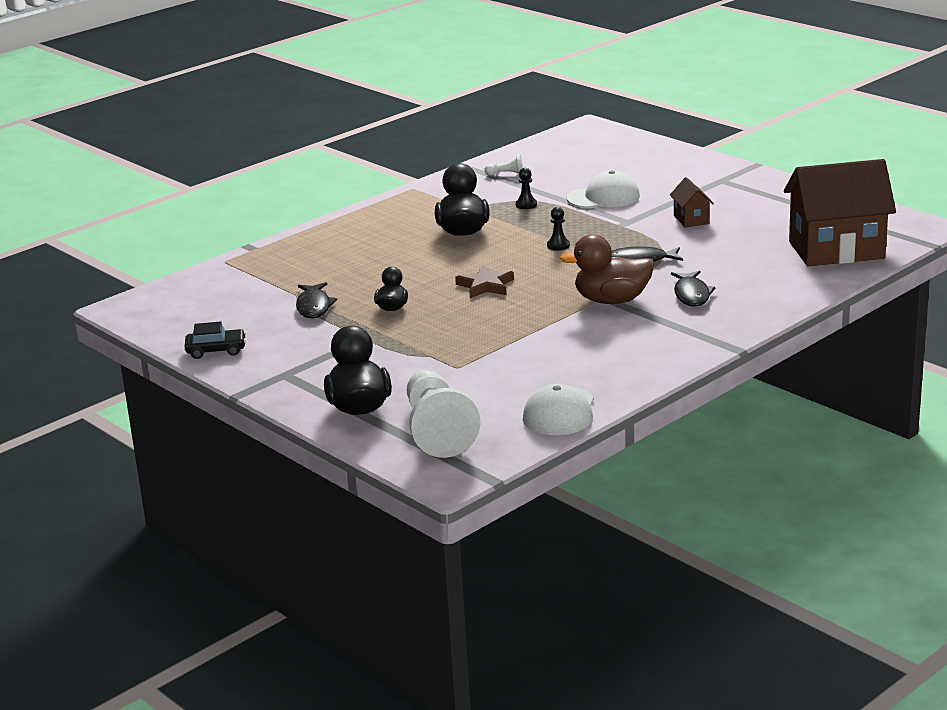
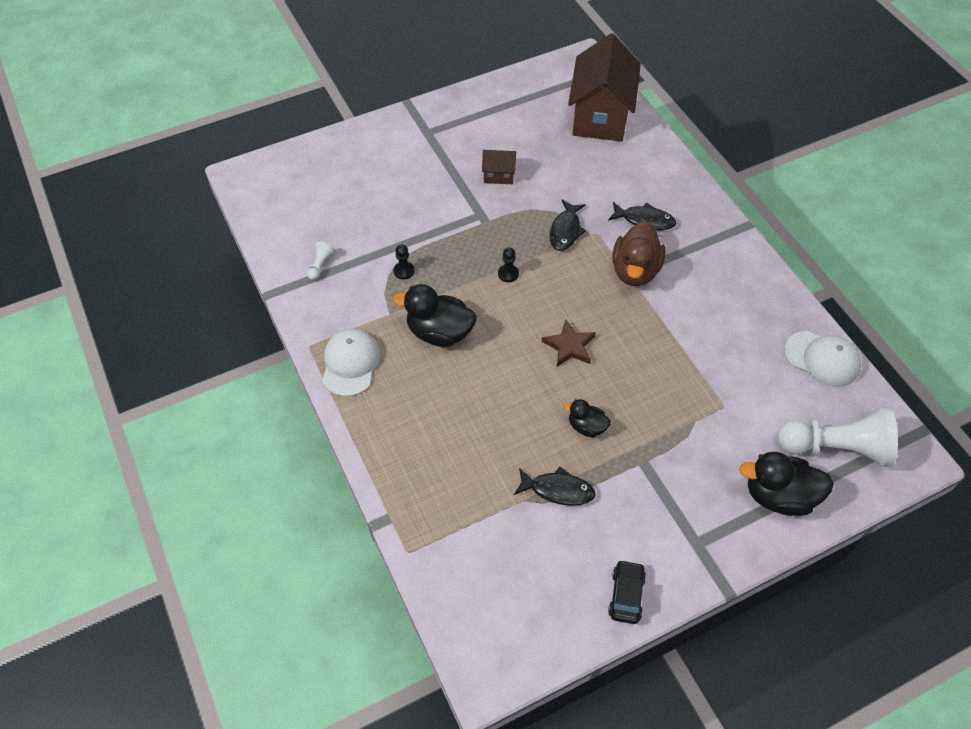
camera: 75 degrees left, 30 degrees up
(603, 197) = (419, 214): white cap -> white cap (350, 363)

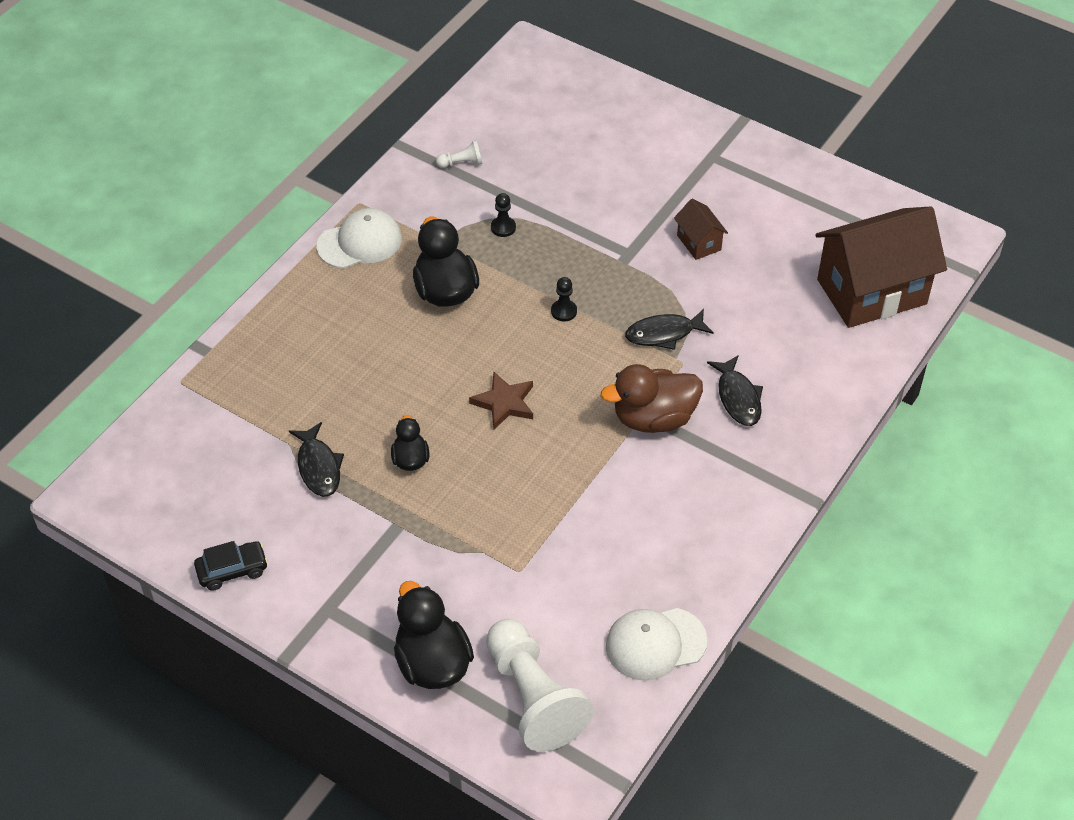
camera: 60 degrees right, 5 degrees down
(822, 359) = (655, 643): white cap -> white cap turned 75 degrees clockwise

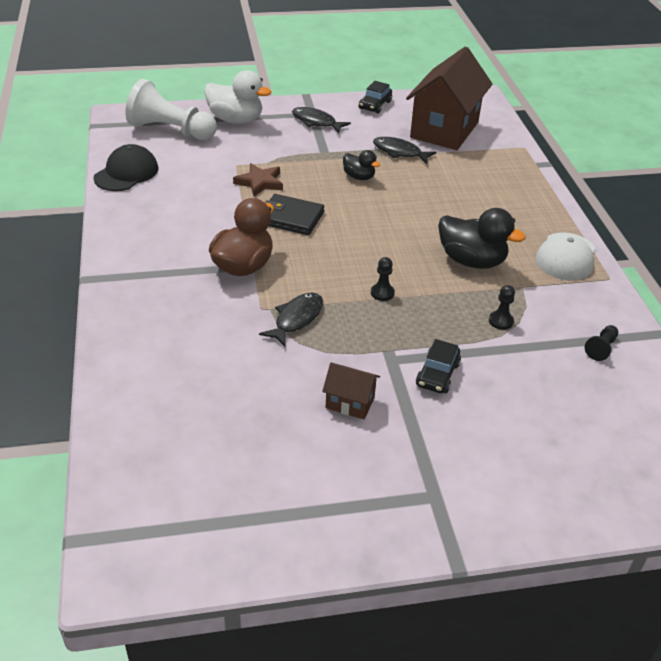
camera: 135 degrees right, 10 degrees down
(432, 663) = (236, 120): black duck -> white duck
(461, 163) = (601, 348): white pawn -> black pawn
(504, 403) = (346, 225): brown star -> brown star (260, 182)
(546, 449) = (291, 218): none -> black wallet
(610, 221) = (437, 375): none -> black car
(655, 643) = (126, 173): white cap -> black cap
(738, 398) = (198, 308): black fish -> black fish (316, 122)
(871, 292) = (159, 454): brown house -> brown house (444, 130)

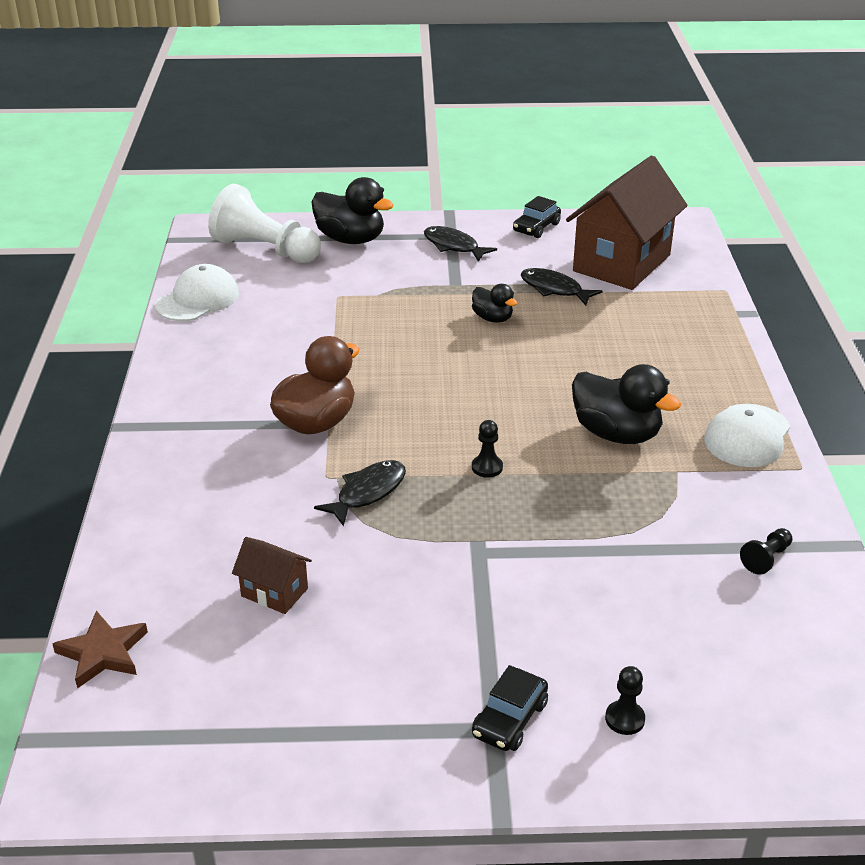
camera: 10 degrees right, 5 degrees down
(126, 173) = (198, 299): black cap -> white cap
(236, 120) = (351, 239): white duck -> black duck
(260, 182) = (362, 319): brown star -> brown star (103, 653)
(291, 218) = (391, 365): black wallet -> none
(350, 403) = (411, 602): brown house -> brown house (274, 592)
(437, 375) = (534, 576): black car -> black car (509, 719)
(501, 321) = (636, 514): black pawn -> black pawn (624, 719)

